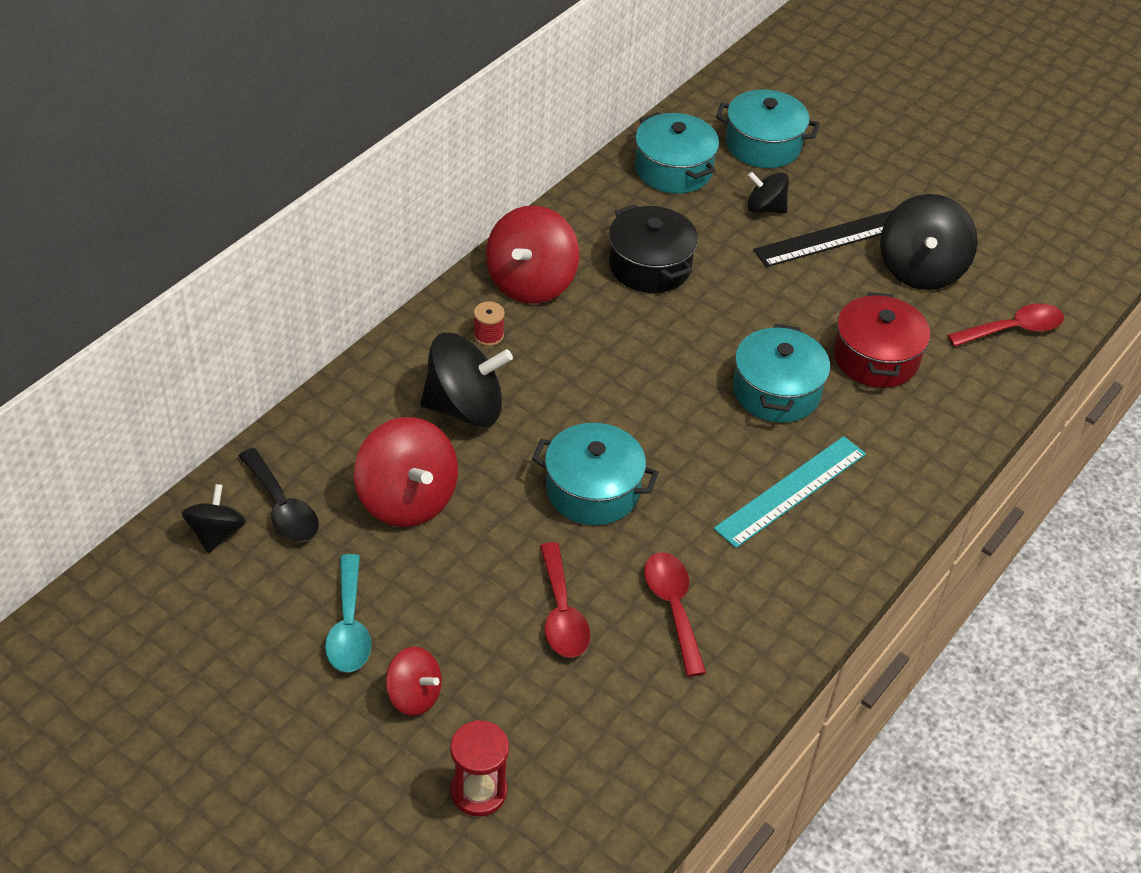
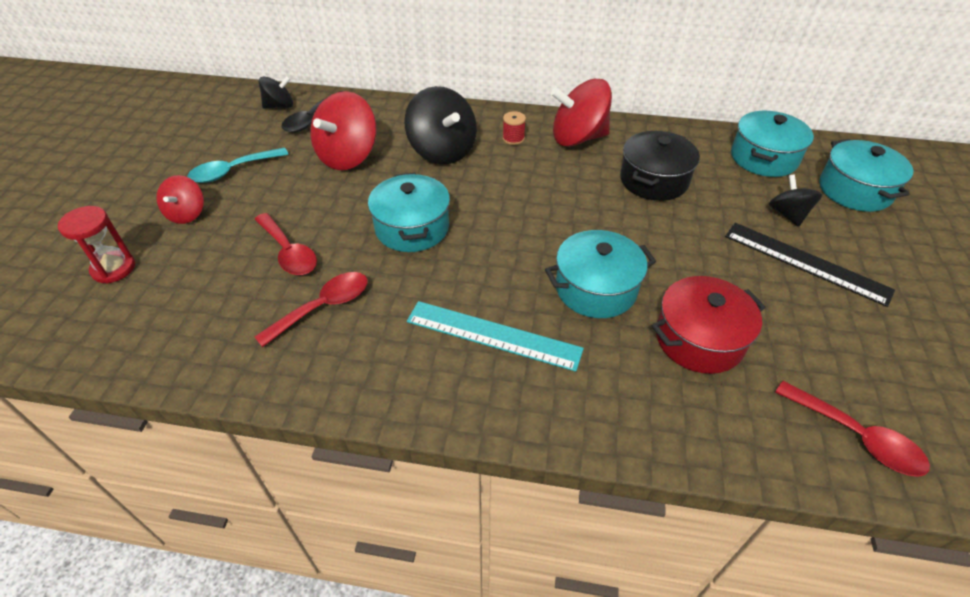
camera: 65 degrees right, 0 degrees up
(561, 613) = (288, 252): red spoon -> red spoon turned 90 degrees counterclockwise
(920, 269) = (845, 334): black spinning top -> none

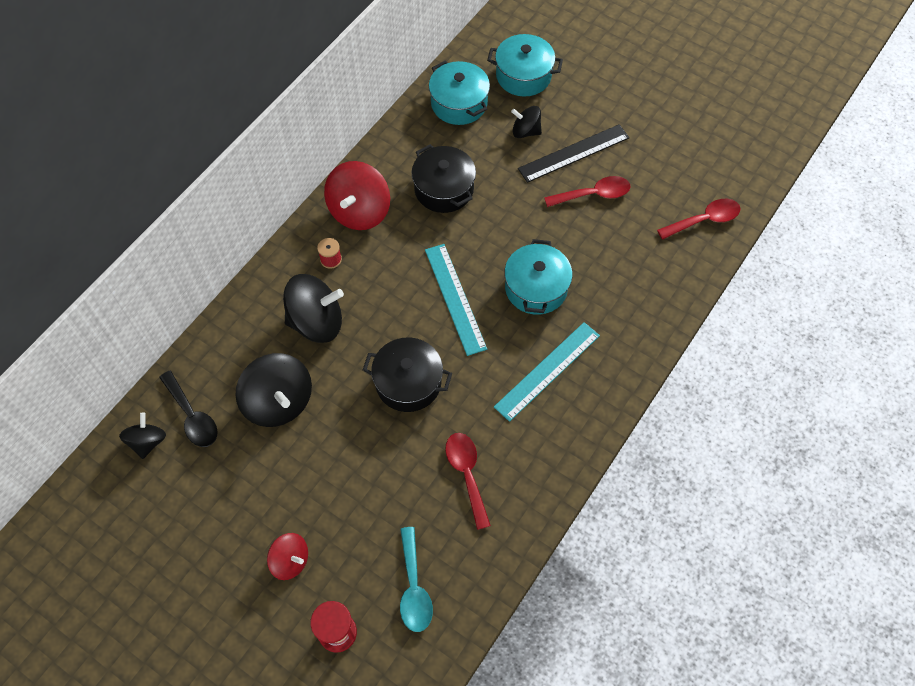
camera: 65 degrees left, 15 degrees up
(233, 171) = (243, 509): turquoise spoon -> turquoise spoon (414, 587)
(288, 252) = (389, 485): red spoon -> red spoon (593, 194)
(348, 156) = (279, 402): red spinning top -> black spinning top
(412, 228) = (408, 383): turquoise pot -> black pot
(533, 229) = (455, 298): none -> turquoise ruler
(699, 339) = (606, 253): red pot -> none

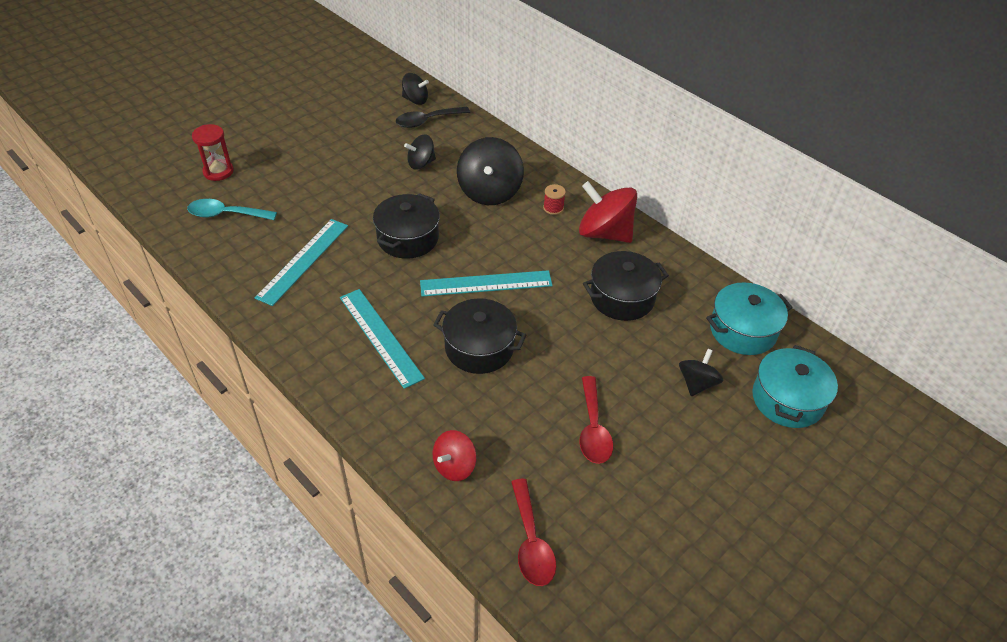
camera: 100 degrees right, 15 degrees down
(279, 402) = (421, 163): black spinning top -> black spinning top, size x0.57
(290, 561) = (286, 155): red spinning top -> red spinning top (454, 466)
(467, 474) = (303, 260): red spoon -> turquoise ruler
(536, 288) = (479, 348): turquoise pot -> black pot
(574, 153) = (658, 424): black ruler -> none

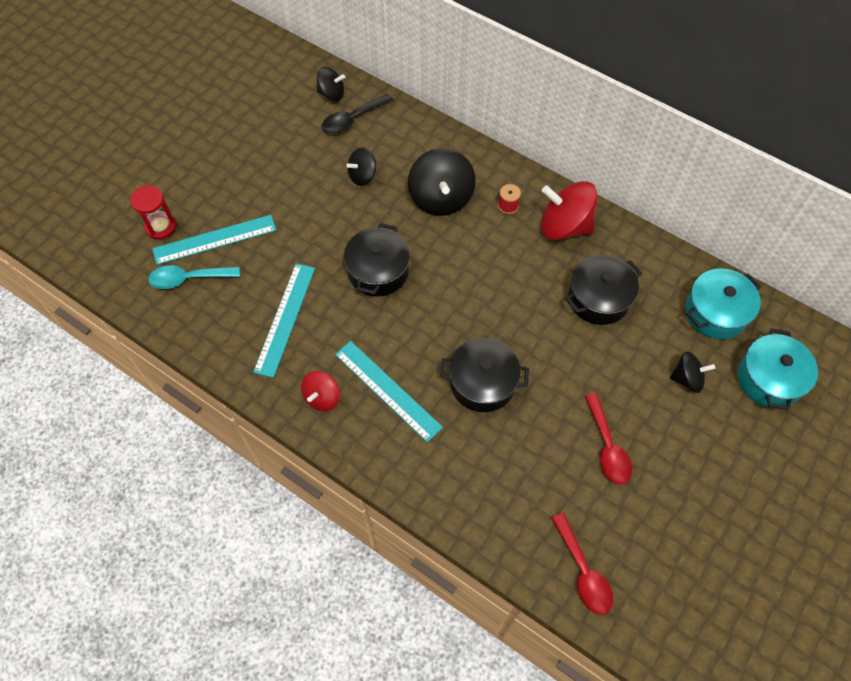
camera: 10 degrees left, 15 degrees up
(454, 466) = (496, 512): red spinning top -> red spinning top (322, 397)
(486, 284) = (468, 309): turquoise ruler -> turquoise ruler (215, 240)
(697, 383) = (687, 379): black spinning top -> black spinning top turned 75 degrees clockwise

